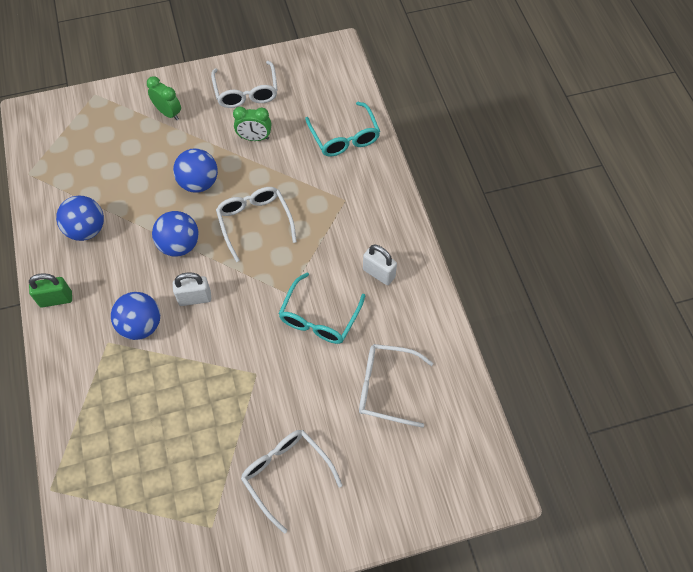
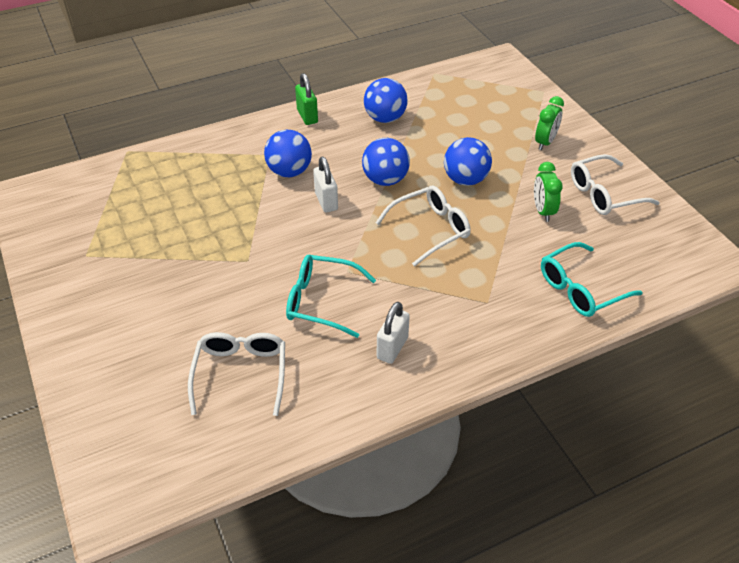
camera: 80 degrees right, 15 degrees down
(286, 474) = (136, 301): white glasses -> none

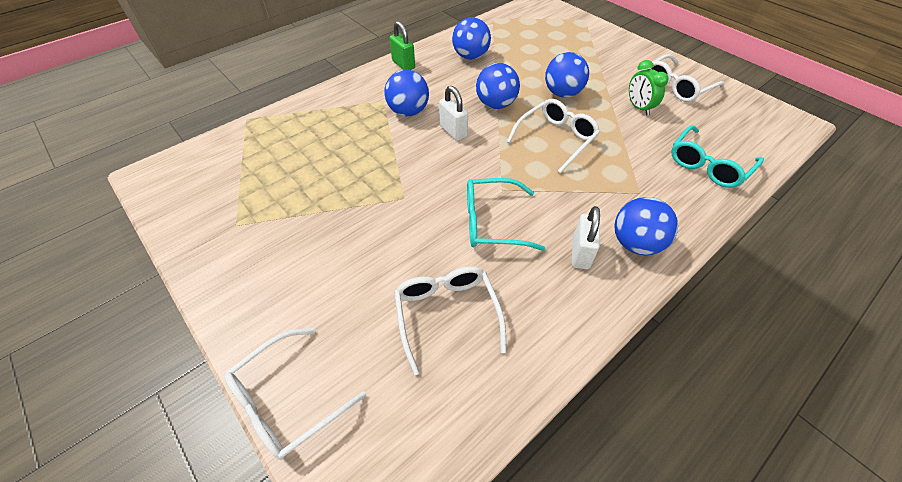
camera: 15 degrees left, 5 degrees up
(82, 410) = (287, 400): none -> white glasses
(452, 350) = (635, 243): none -> blue ball
(545, 142) = (608, 55): green clock -> none

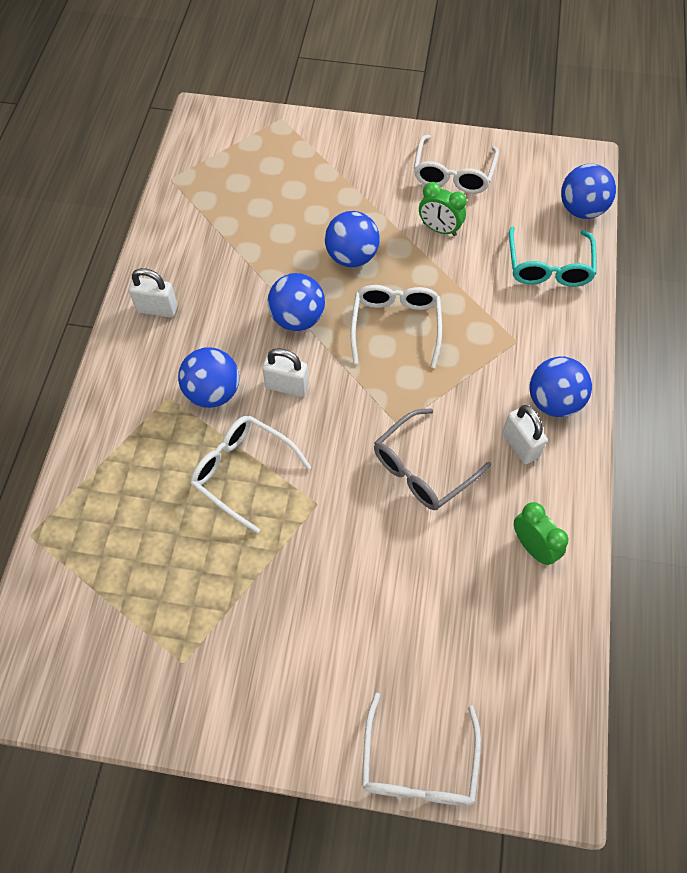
camera: 40 degrees left, 10 degrees up
(403, 65) = (136, 326): green padlock -> none
(422, 63) = (157, 309): none -> white padlock
(447, 314) = (467, 589): white glasses -> white glasses (243, 472)
(470, 56) = (204, 262): blue ball -> blue ball (581, 210)
(492, 222) = (422, 469): turquoise glasses -> grey glasses
(525, 324) = (533, 547): none -> green clock

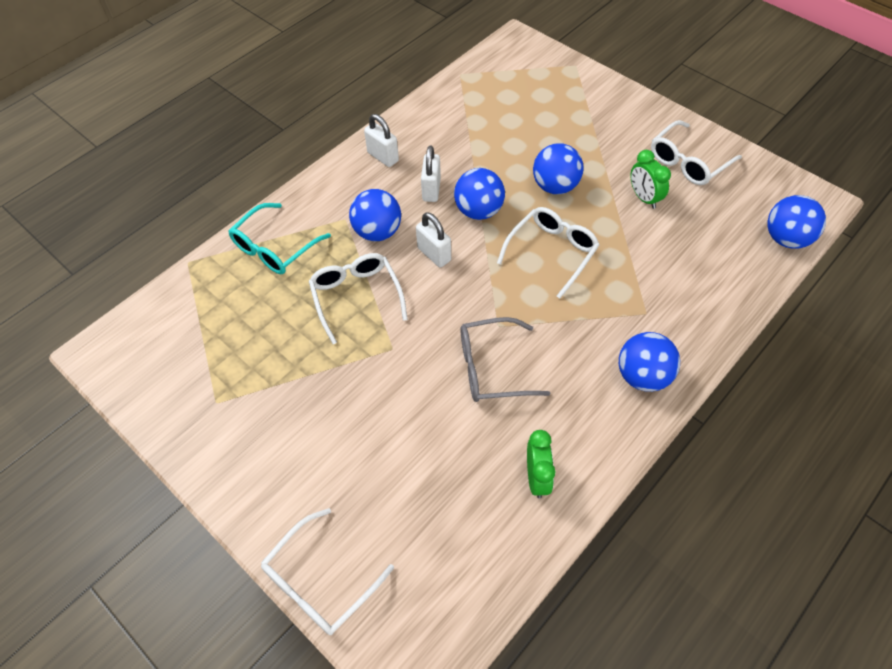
camera: 35 degrees right, 5 degrees down
(520, 445) = (587, 394): white padlock -> white padlock (431, 190)
(548, 267) = (720, 270): turquoise glasses -> turquoise glasses (275, 248)

